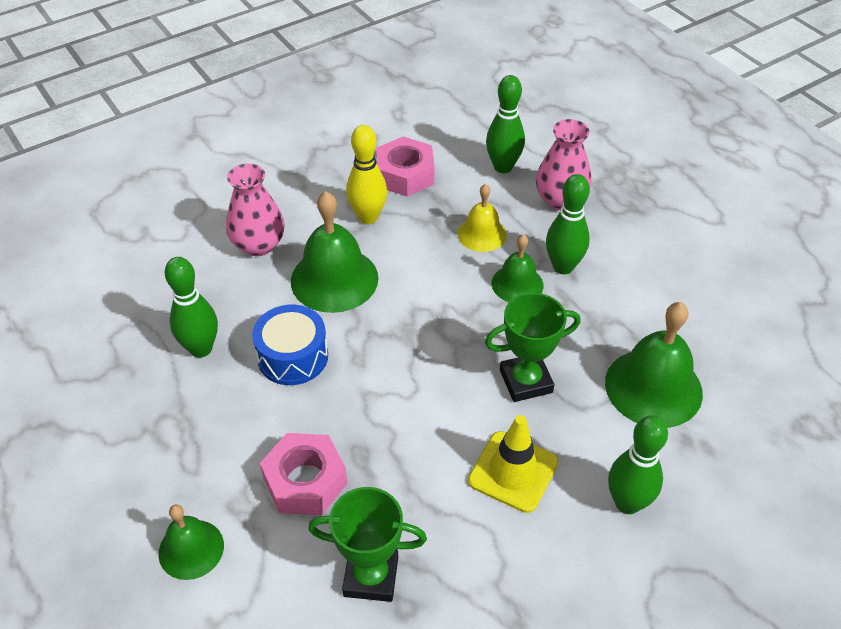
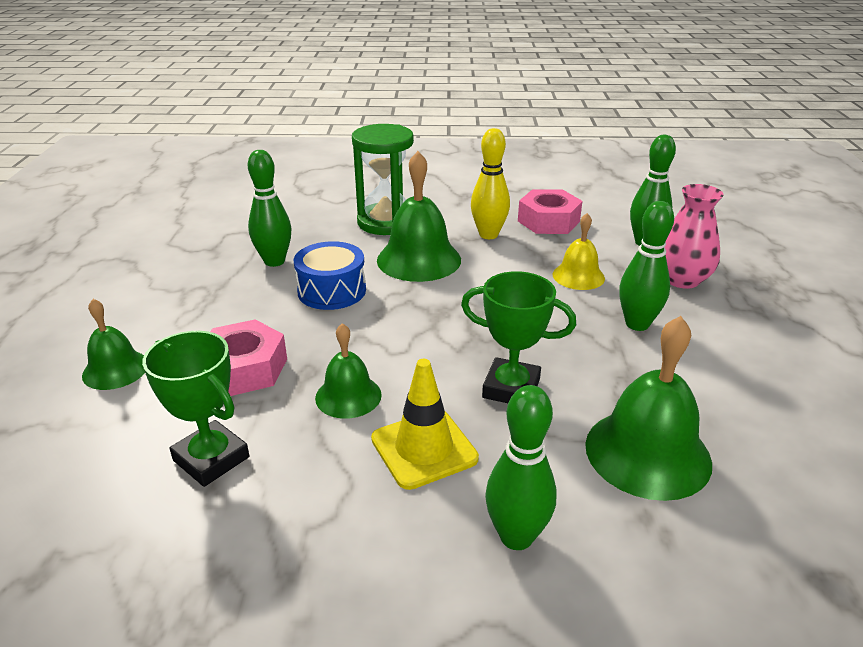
camera: 35 degrees right, 15 degrees down
(258, 245) = (386, 222): pink vase -> green hourglass
(517, 284) = (577, 319): green bell -> green bell (348, 396)

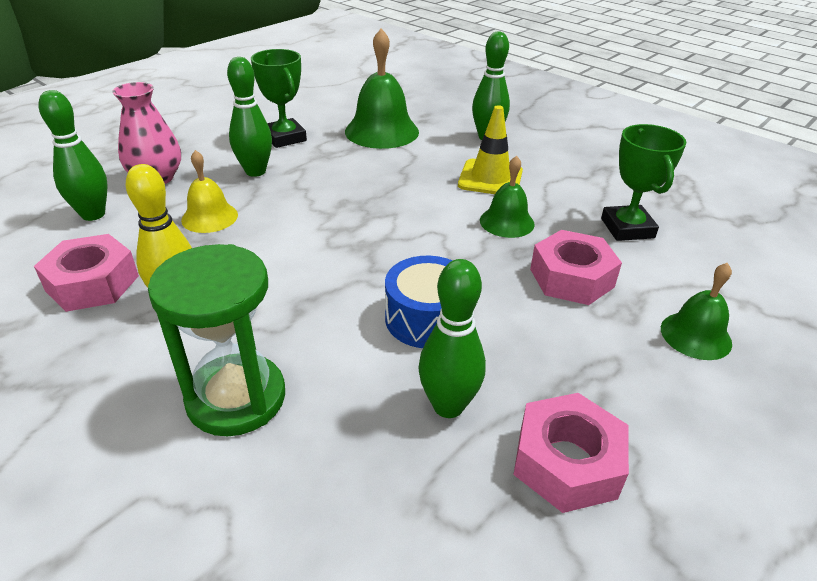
camera: 140 degrees left, 5 degrees up
(191, 268) = (567, 462): none -> pink nut
(419, 259) = (295, 310): green bell -> none
(511, 388) = (399, 179): green trophy -> green trophy (285, 138)

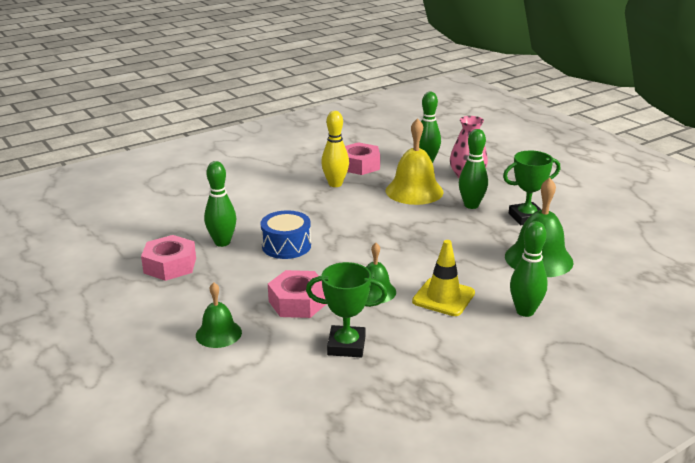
camera: 105 degrees right, 10 degrees down
(209, 217) = (414, 191): yellow bell -> yellow bell, size x1.69
(236, 398) = (260, 196): green hourglass -> none

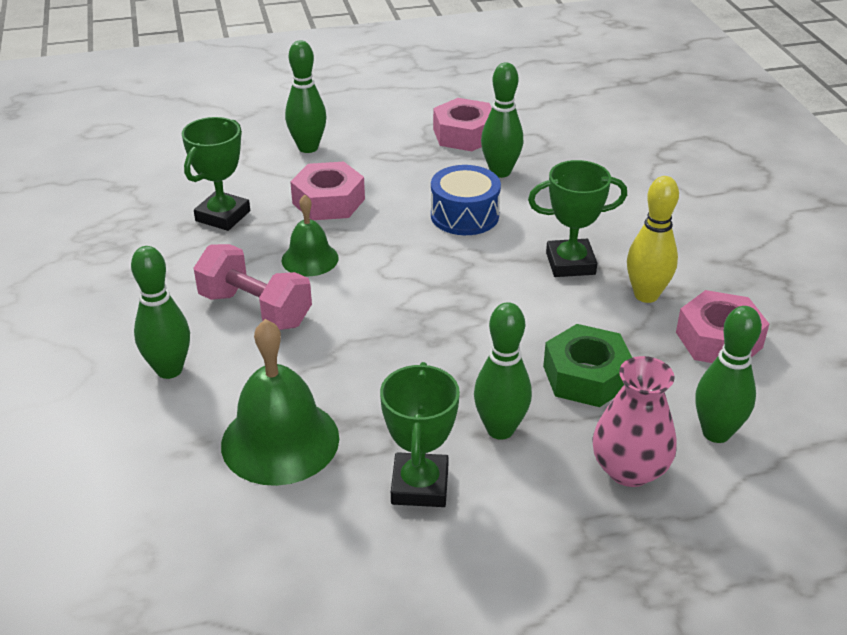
camera: 110 degrees right, 10 degrees up
(218, 333) = (308, 147): green bell -> green bowling pin
(319, 206) = (570, 263): none -> green trophy
(414, 191) = (586, 376): yellow bell -> green nut
(443, 297) = (255, 309): yellow traffic cone -> pink dumbbell

